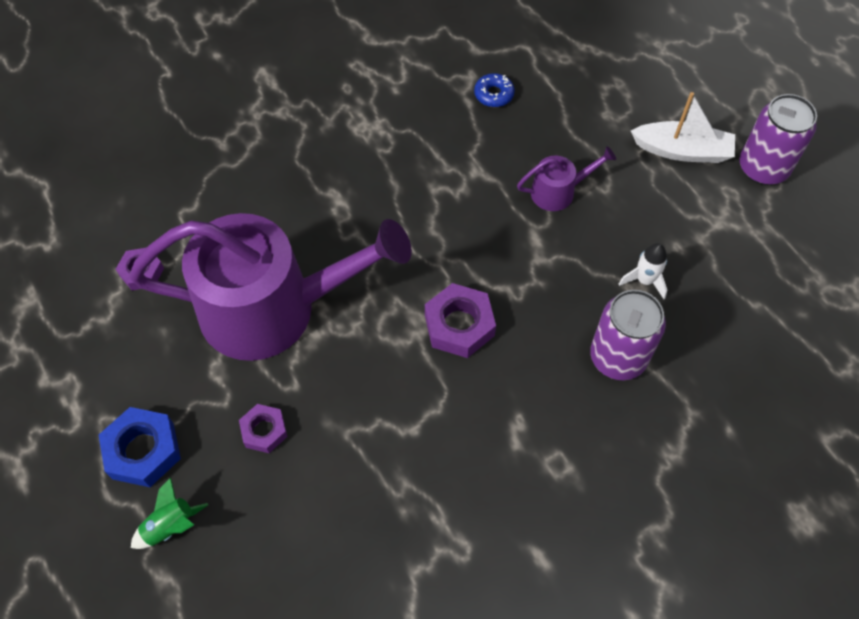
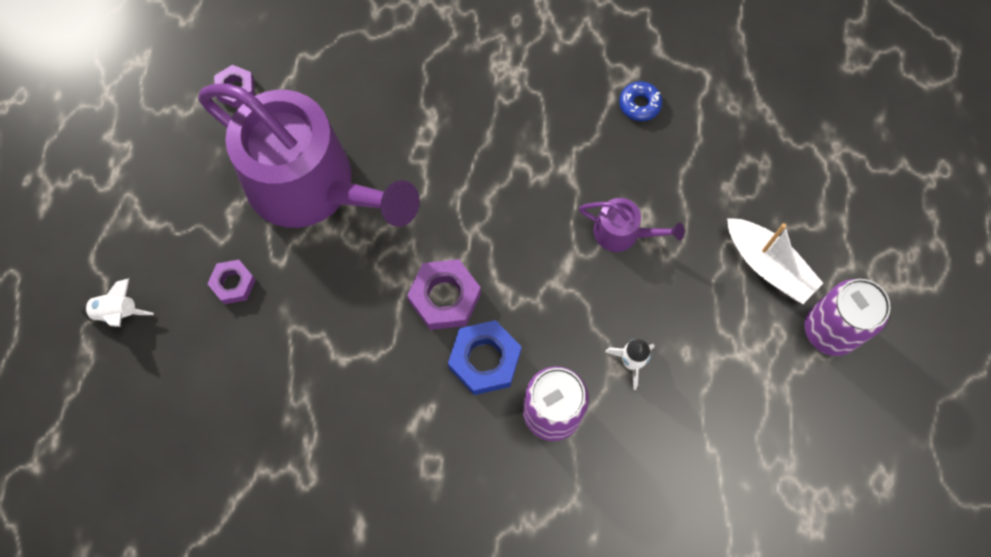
camera: 35 degrees right, 10 degrees up
(143, 450) = (138, 240): blue nut -> blue nut (485, 360)
(170, 526) = (118, 312): green rocket -> white rocket

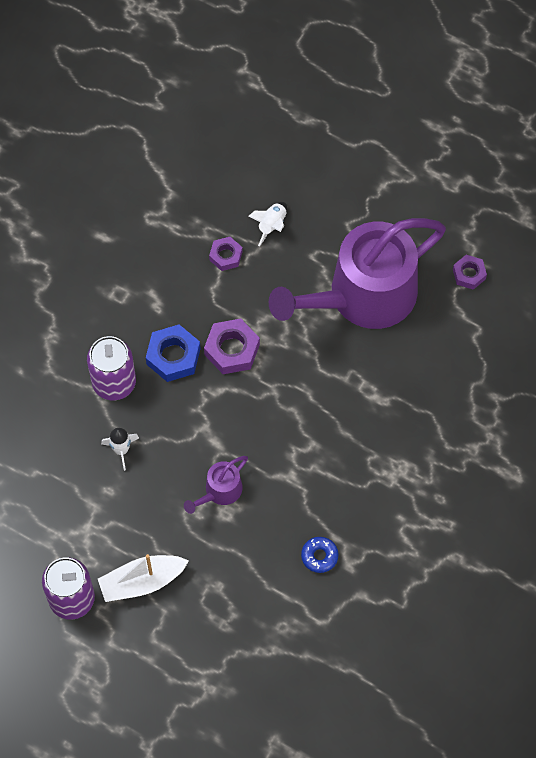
camera: 115 degrees right, 5 degrees down
(118, 312) = (325, 145): white rocket -> white rocket (272, 225)
(233, 284) = (311, 221): purple nut -> purple nut (226, 256)

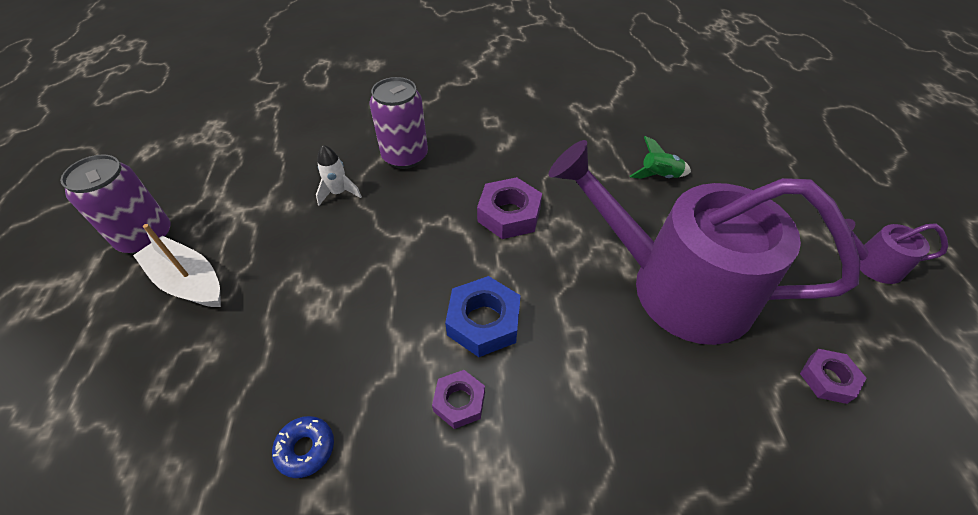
camera: 55 degrees right, 15 degrees down
(173, 356) = (464, 179): blue nut -> blue nut (483, 321)
(220, 491) = (340, 290): purple watering can -> purple watering can (871, 264)
(226, 256) = (595, 163): purple nut -> purple nut (459, 402)
(272, 225) = (659, 176): white rocket -> green rocket

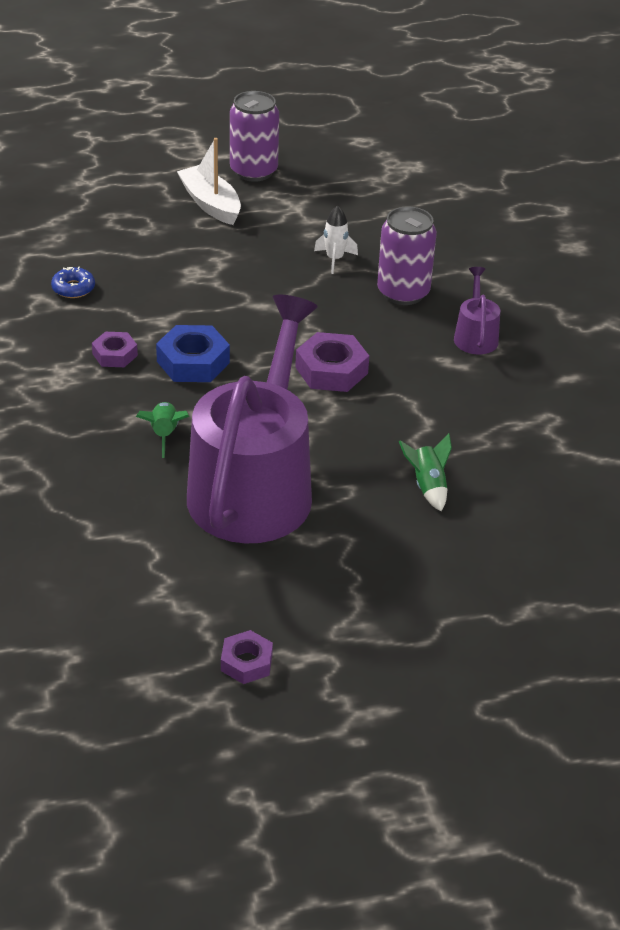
camera: 80 degrees right, 10 degrees down
(189, 282) = (210, 204): white boat -> white boat turned 60 degrees counterclockwise
(606, 357) = (164, 434): none -> green rocket
(828, 379) = (156, 579): purple nut -> purple nut (246, 662)
(871, 264) = (317, 652): purple watering can -> purple watering can (475, 336)

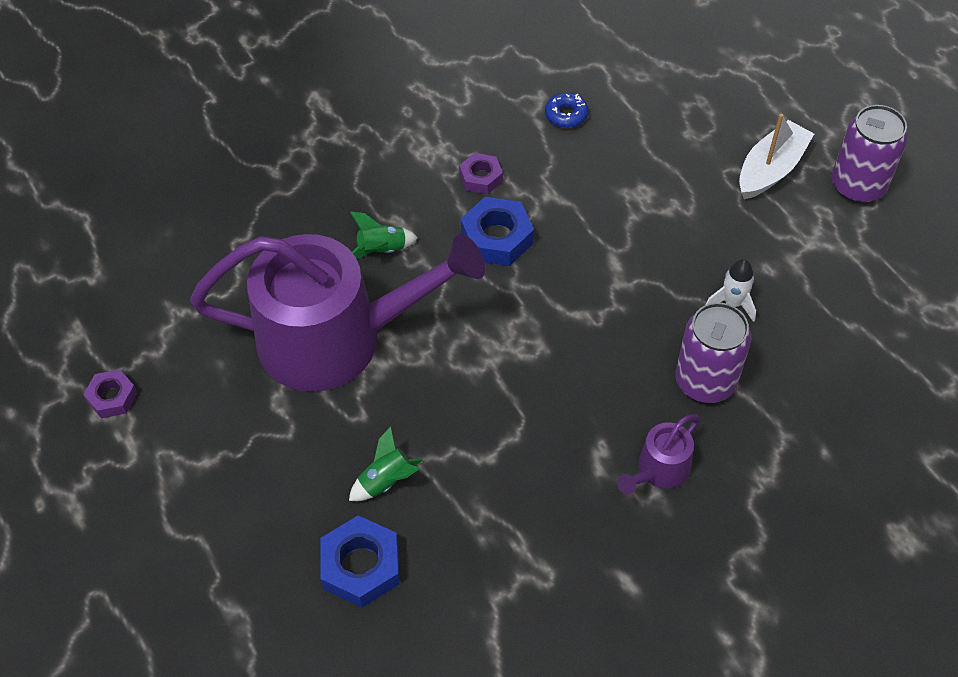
camera: 75 degrees right, 15 degrees up
(331, 370) = (535, 352): purple nut -> none
(475, 336) = (659, 470): purple watering can -> purple watering can turned 150 degrees clockwise
(508, 519) = (361, 566): none -> blue nut

